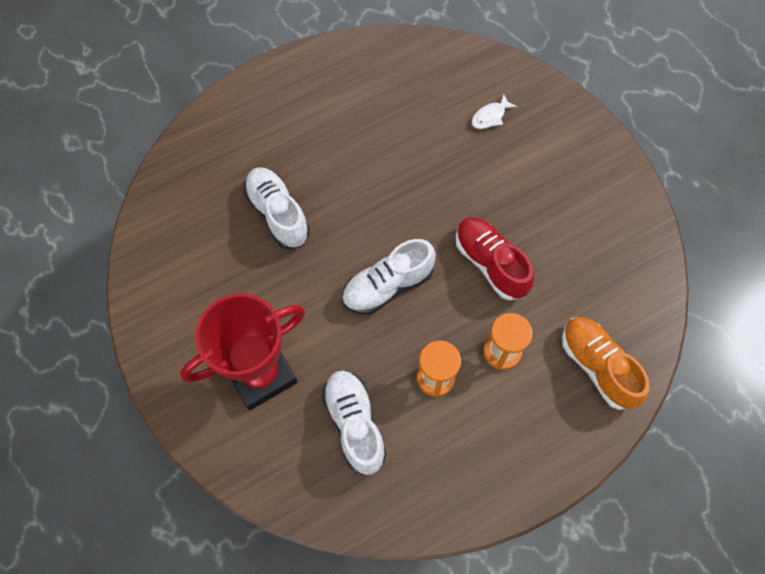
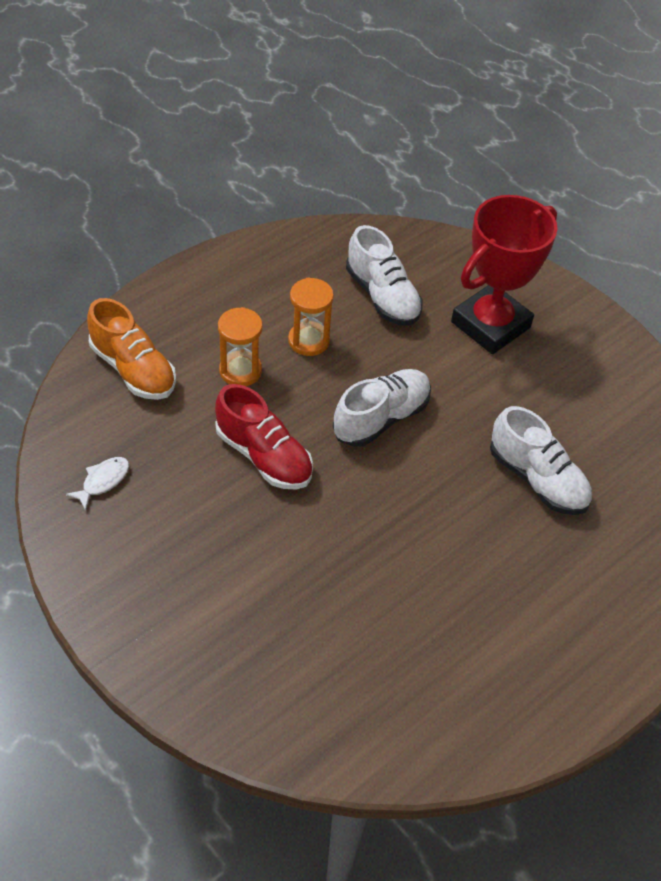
camera: 165 degrees right, 15 degrees down
(490, 117) = (288, 650): white fish -> white fish (103, 481)

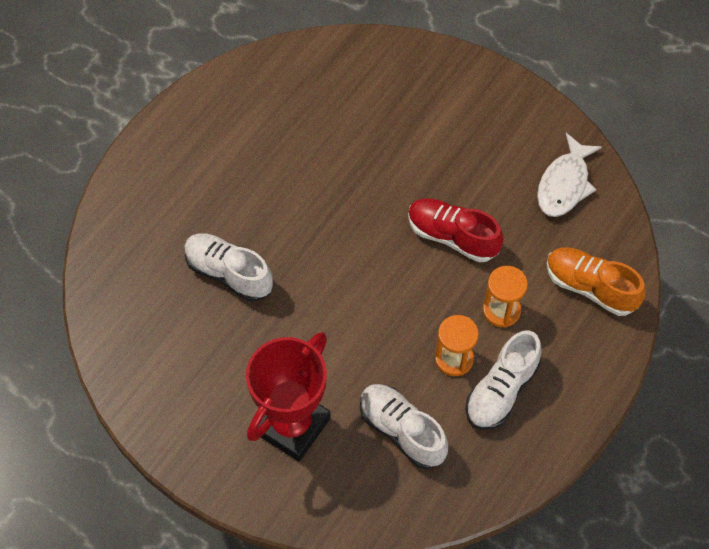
camera: 170 degrees right, 10 degrees up
(103, 481) = (564, 184): white fish -> white fish, size x1.81
(381, 418) = (368, 296): white shoe -> white shoe (501, 390)

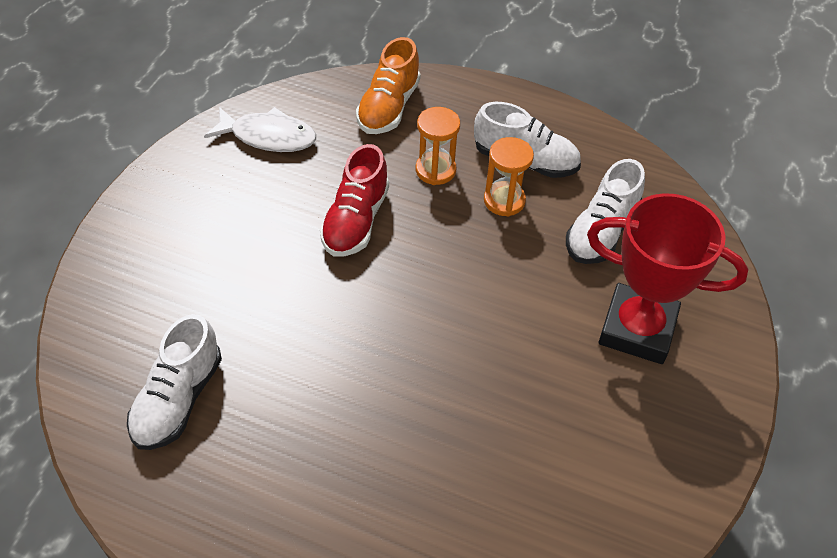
camera: 105 degrees left, 10 degrees down
(229, 273) = (466, 438): white shoe -> white shoe (178, 399)

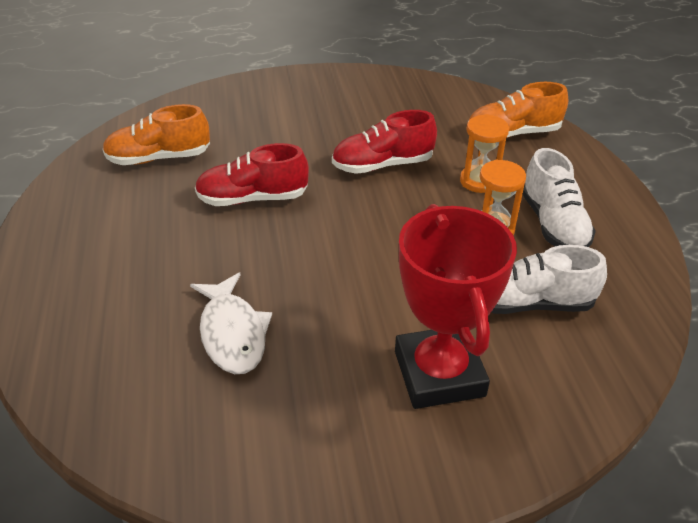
camera: 60 degrees right, 10 degrees down
(178, 399) = (159, 158): white shoe -> orange shoe
(268, 136) = (415, 98): white fish -> white fish (233, 333)
(323, 347) = (253, 198): none -> red shoe

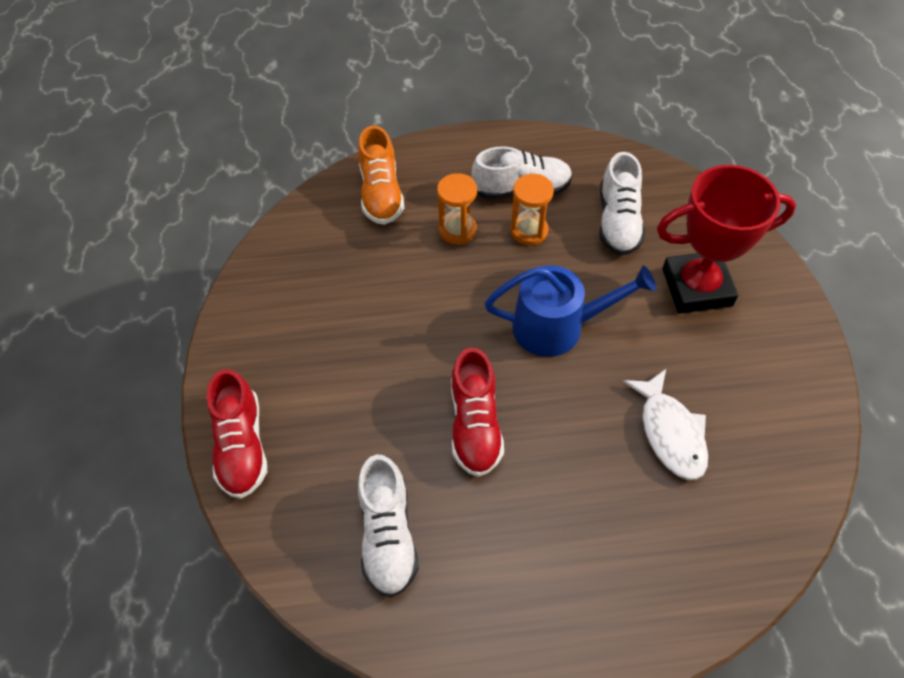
camera: 85 degrees left, 15 degrees up
(159, 158) = (388, 535): orange shoe -> white shoe
(233, 333) = (670, 432): white fish -> white fish turned 90 degrees clockwise
(365, 250) = (557, 327): none -> blue watering can
(383, 165) = (424, 304): red shoe -> red shoe (242, 446)

